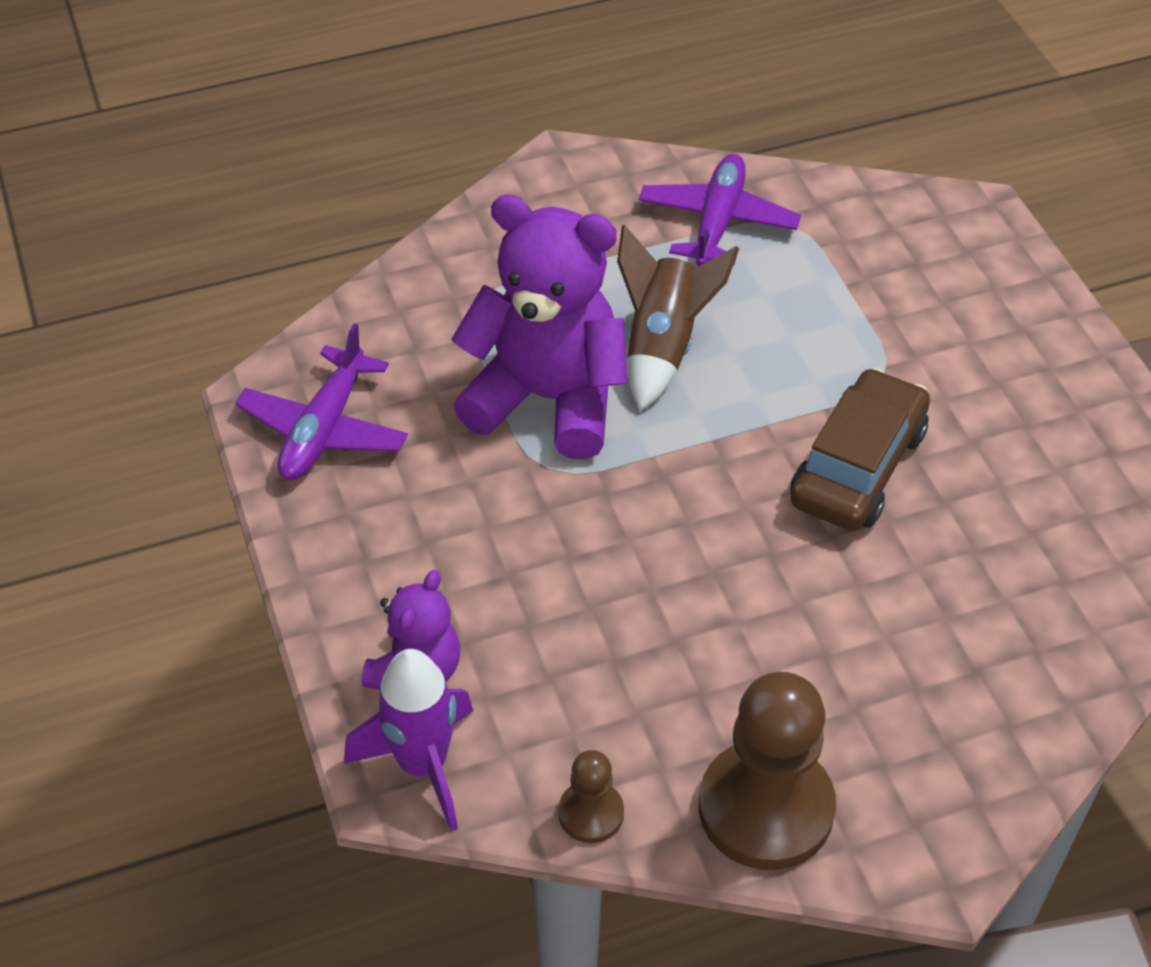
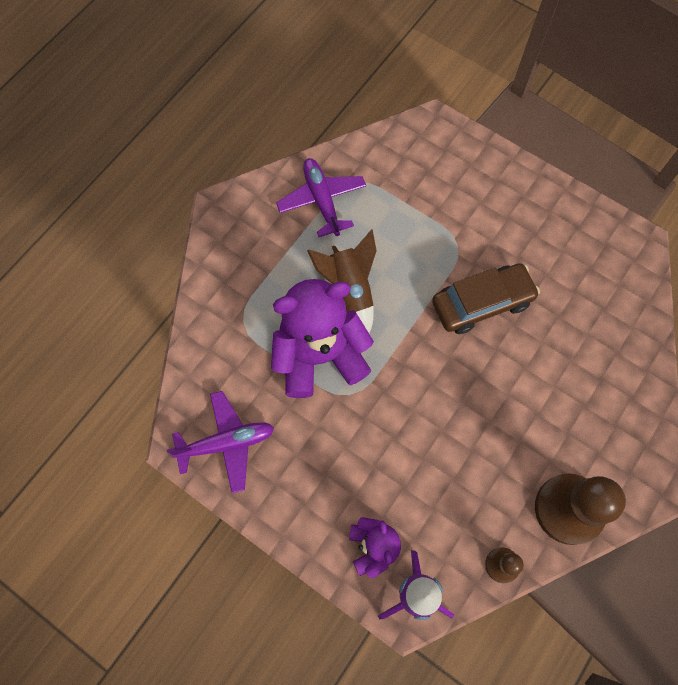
camera: 35 degrees left, 20 degrees up
(324, 429) = (226, 443): purple plane -> purple plane turned 90 degrees counterclockwise
(858, 467) = (482, 303): brown car -> brown car turned 75 degrees clockwise

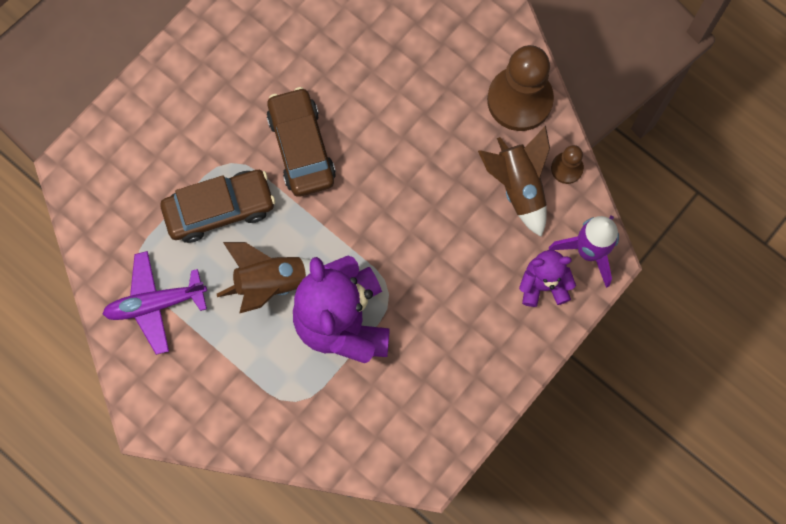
camera: 85 degrees left, 5 degrees up
(226, 443) = (430, 424): purple plane -> none
(412, 241) = (220, 209): none -> brown car
(474, 514) = (518, 187): none -> brown rocket

